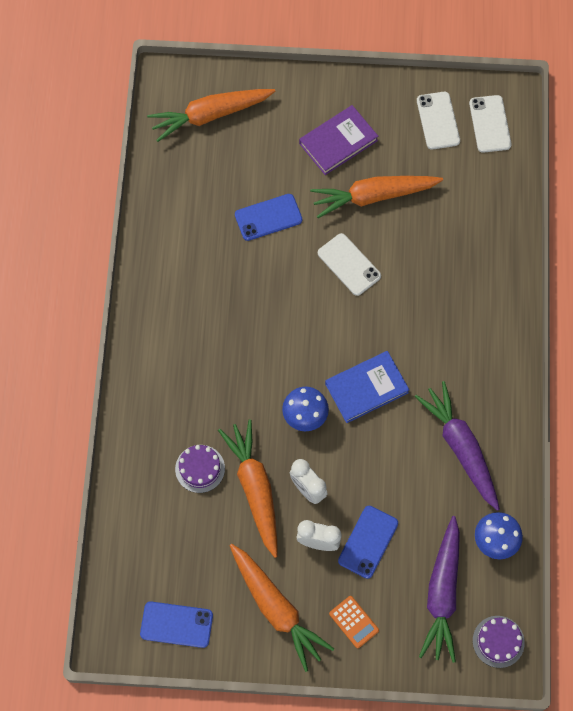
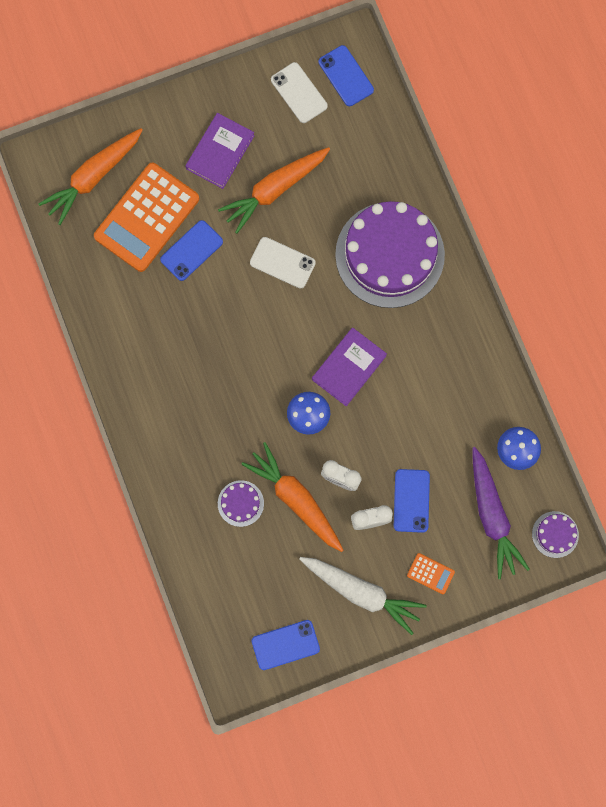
camera: 25 degrees left, 10 degrees up
(241, 170) = (146, 217): none -> orange calculator
(276, 608) = (362, 592): orange carrot -> white carrot
(366, 388) = (349, 367): blue book -> purple book
(456, 301) = (389, 255): none -> purple cake
(460, 447) = (451, 383): purple carrot -> none
(490, 124) = (346, 76): white phone -> blue phone

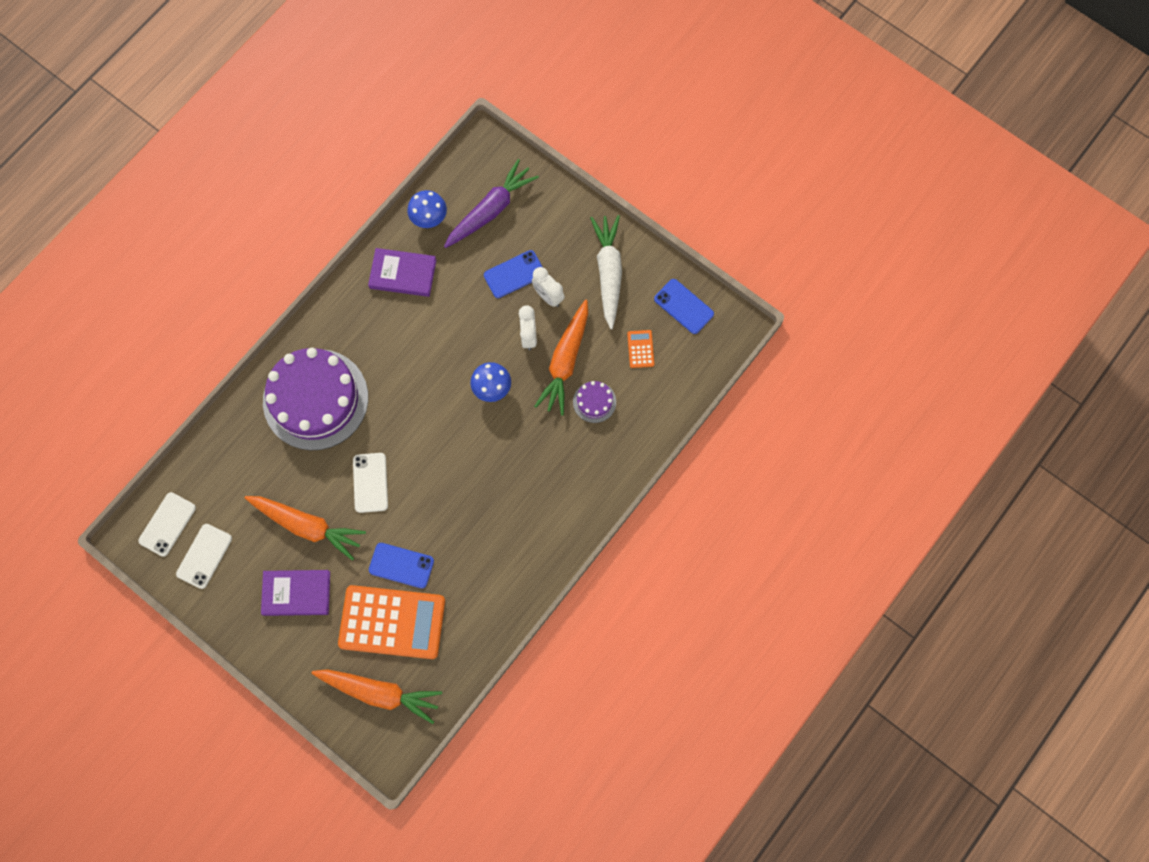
camera: 120 degrees left, 5 degrees down
(346, 76) = (167, 524): blue phone -> white phone
(349, 367) = (432, 379): purple book -> purple book (403, 274)
(430, 573) = (563, 231): orange calculator -> orange calculator (640, 349)
(555, 534) = (478, 159): purple cake -> none

